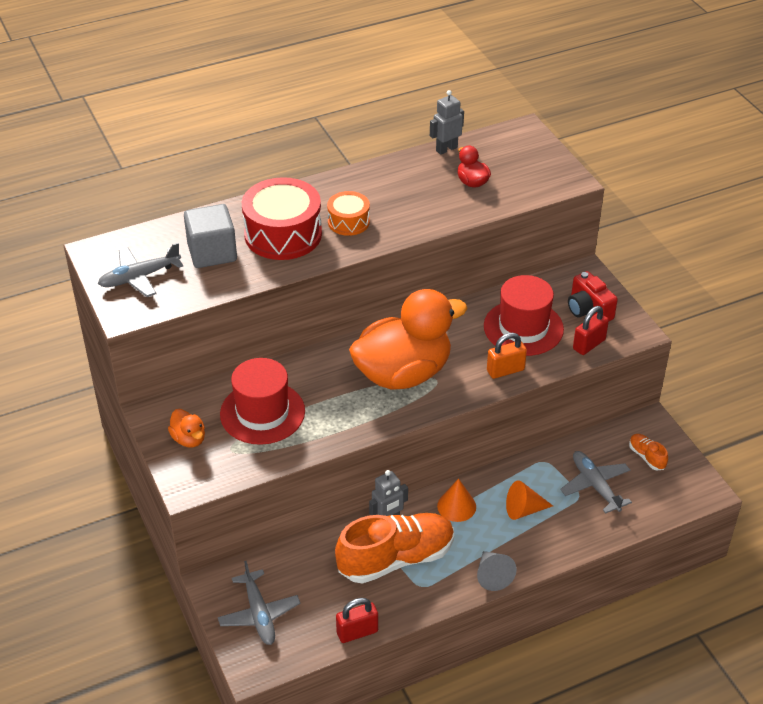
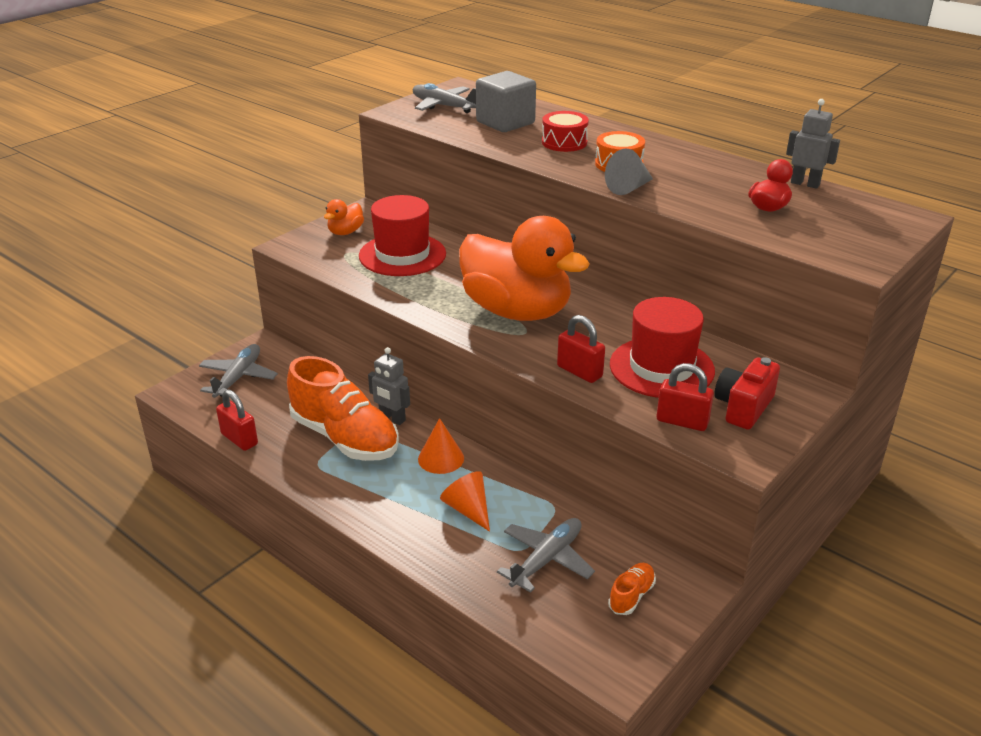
camera: 65 degrees right, 10 degrees down
(259, 613) = (238, 378): grey plane -> grey plane turned 150 degrees clockwise
(283, 234) = (564, 142): red drum -> red drum, size x0.55
(492, 575) = (357, 510): grey cone -> grey cone (629, 188)
(505, 370) = (579, 372): orange padlock -> red padlock

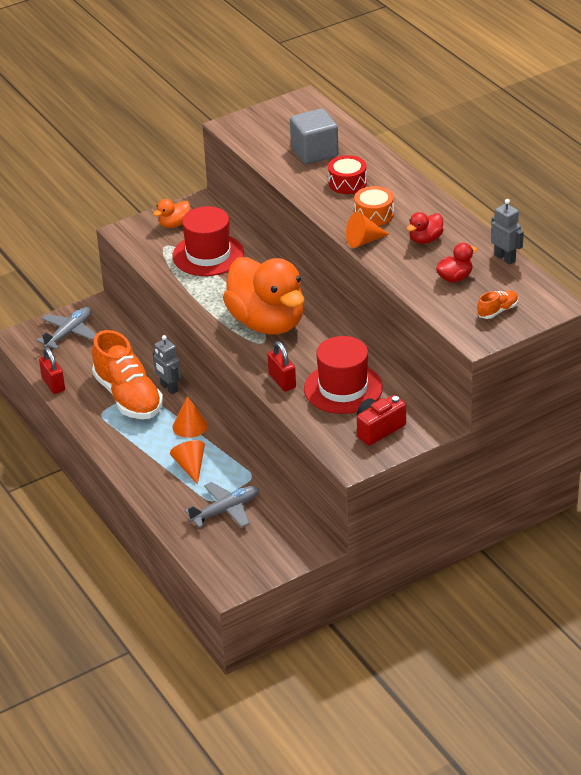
camera: 20 degrees right, 5 degrees up
(444, 106) = (276, 124): grey plane -> none
(629, 188) = (363, 241): grey cone -> orange cone
(631, 596) = (268, 544): orange shoe -> orange shoe (497, 311)
(682, 421) = (328, 431): red padlock -> none
(698, 178) = (425, 239): none -> red duck

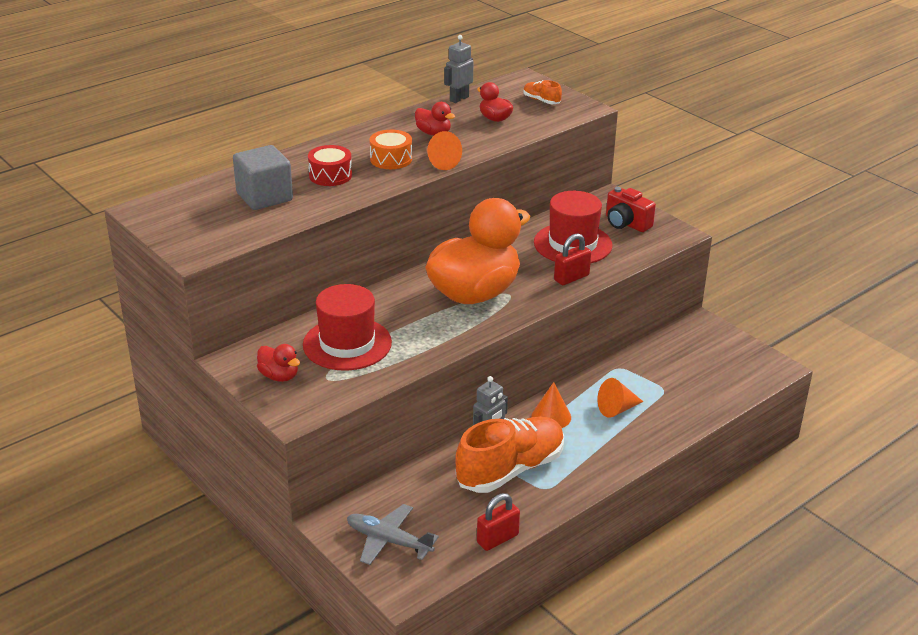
camera: 100 degrees left, 5 degrees down
(174, 224) = (279, 376): orange duck -> red duck
(225, 510) = (675, 379): grey plane -> none

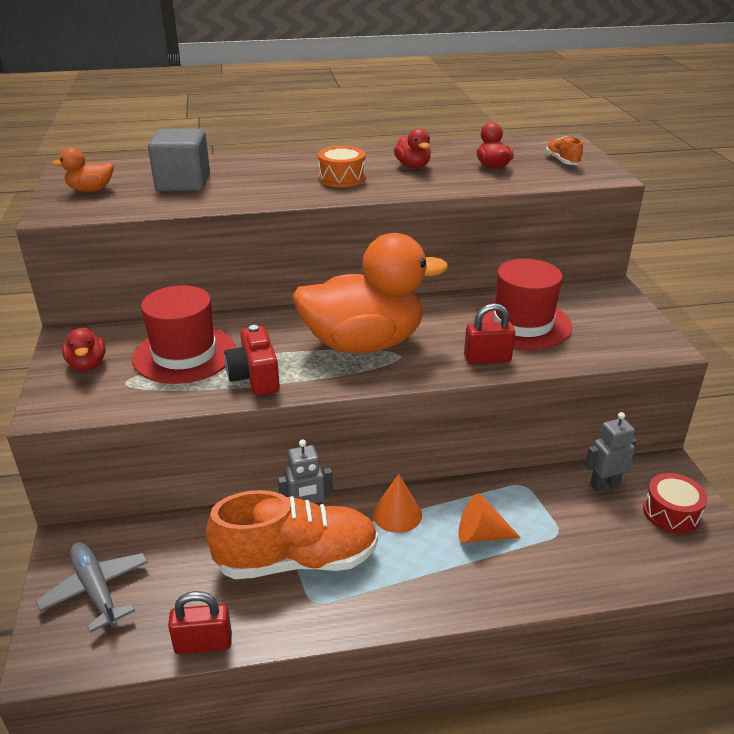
camera: 30 degrees right, 0 degrees up
(193, 224) = (91, 190): none -> orange duck
(330, 175) = (266, 179): red drum -> red drum (671, 513)
(440, 162) = (387, 191): orange cone -> none
(459, 99) = (475, 144): grey robot -> grey robot (604, 484)
(626, 223) = (606, 319): red camera -> red camera (255, 377)

